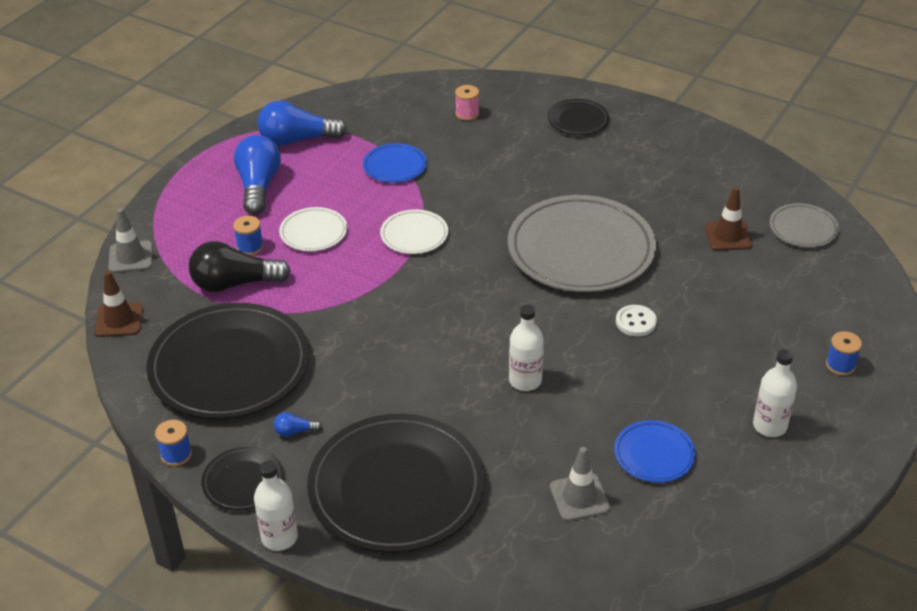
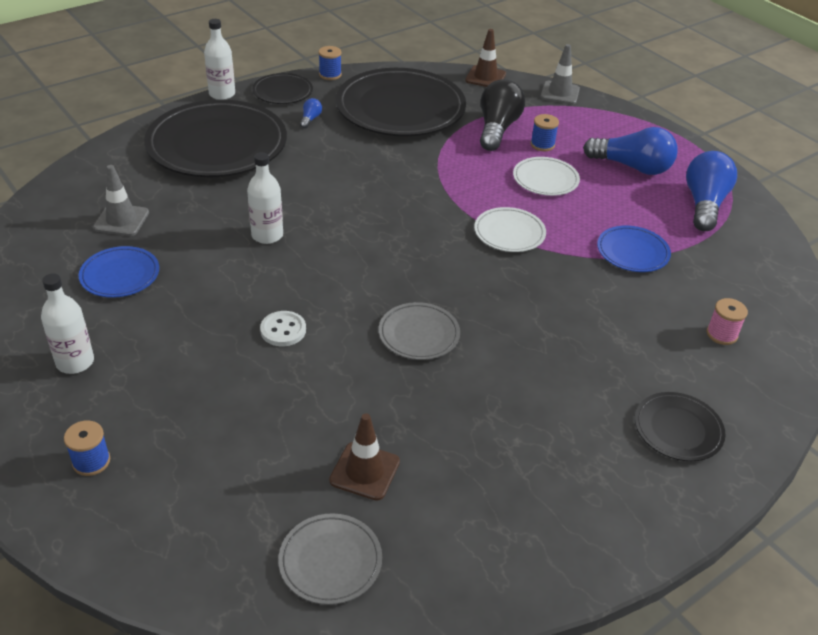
camera: 110 degrees right, 0 degrees up
(581, 249) = (419, 334): grey plate -> grey plate, size x0.47

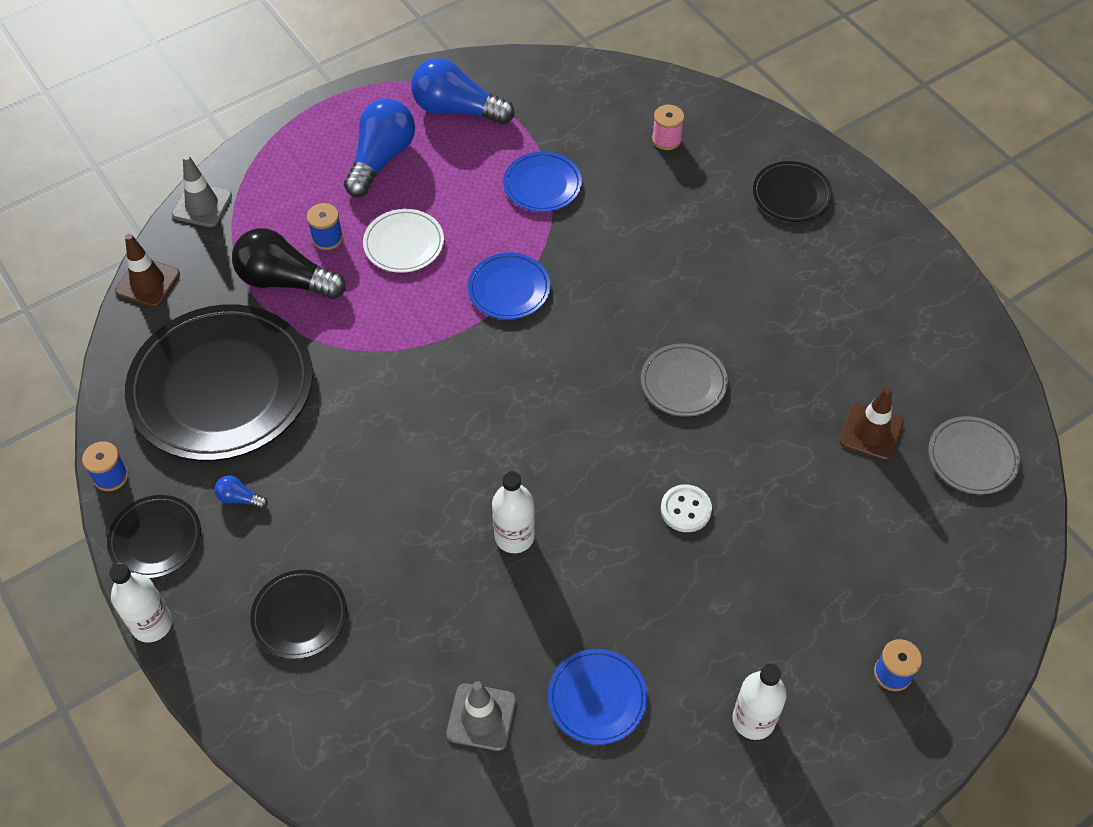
camera: 85 degrees left, 15 degrees up
(217, 145) = (299, 616): black plate -> black plate, size x0.47
(509, 233) = (509, 289): white plate -> blue plate

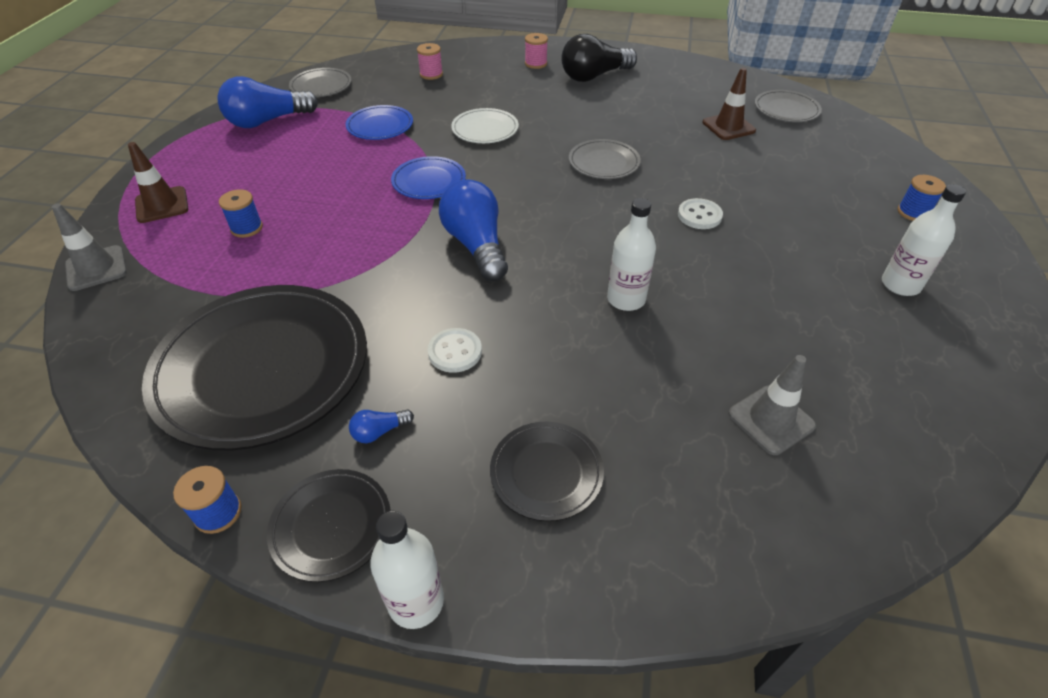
camera: 45 degrees left, 10 degrees down
(148, 283) = (93, 345): brown traffic cone -> brown traffic cone (162, 205)
(285, 281) = (240, 270): black light bulb -> black light bulb (594, 76)
(346, 477) = (455, 352): none -> white button
(381, 159) = (238, 168): blue light bulb -> blue light bulb (476, 245)
(404, 243) = (316, 199): white plate -> white plate (485, 129)
(548, 88) = (321, 86): none -> grey plate
(597, 698) = (813, 345): blue plate -> none
(791, 194) = (536, 64): black plate -> pink spool

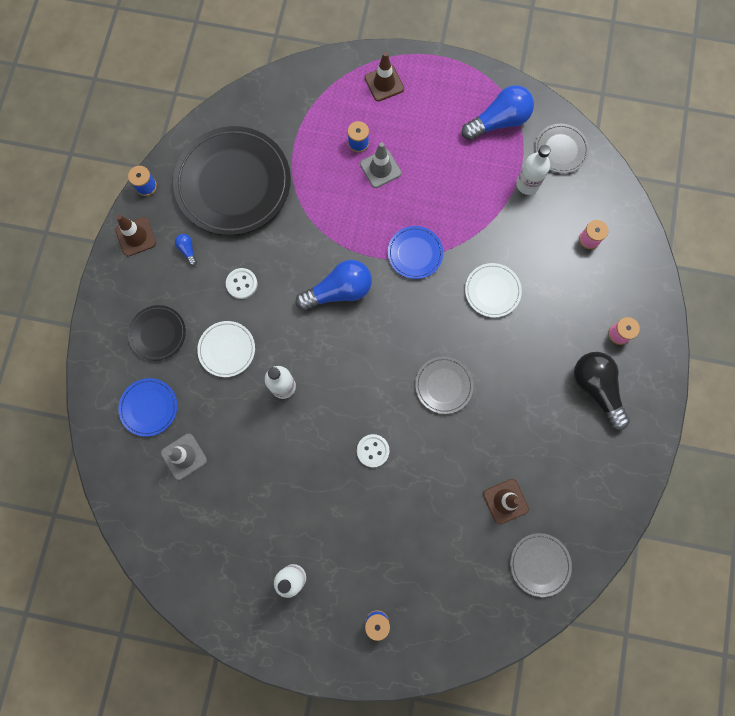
camera: 90 degrees right, 30 degrees up
(96, 268) = (318, 69): grey traffic cone -> grey traffic cone (380, 168)
(267, 121) = (498, 122): blue light bulb -> blue light bulb turned 90 degrees clockwise
(331, 526) = (136, 237): black plate -> brown traffic cone
(380, 126) = (494, 208): blue plate -> blue plate (149, 407)
(416, 601) = (98, 277): white bottle -> white bottle (527, 184)
(572, 367) = (227, 349): none -> white plate

